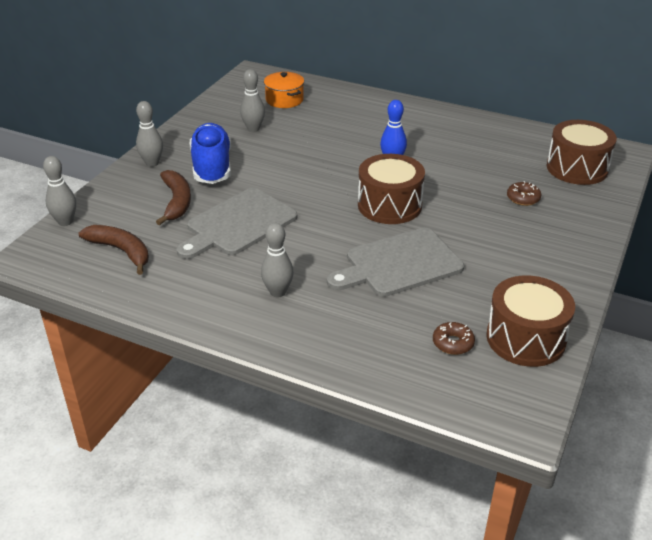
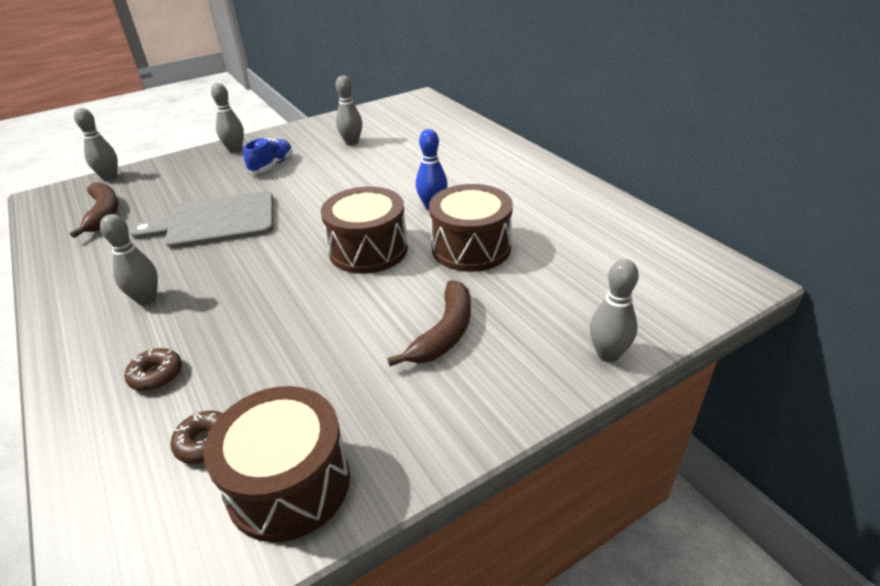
camera: 35 degrees right, 0 degrees up
(177, 202) = (203, 186): brown banana -> brown banana (445, 332)
(212, 167) = (272, 166): blue shoe -> blue shoe, size x0.60
(284, 100) = (413, 125): orange pot -> none
(399, 264) = (289, 317): grey cutting board -> none
(523, 198) = (525, 293): brown donut -> brown donut (156, 375)
(577, 168) = (644, 280): brown drum -> brown drum (471, 248)
(603, 215) = (608, 354): none -> grey bowling pin

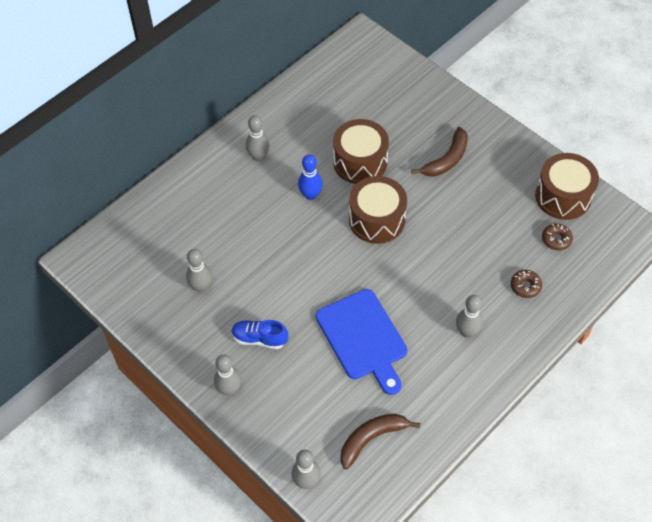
camera: 105 degrees left, 20 degrees up
(216, 221) = (363, 338): grey cutting board -> blue cutting board
(445, 332) = (447, 159): brown banana -> brown banana turned 120 degrees clockwise
(608, 354) = (441, 90): grey bowling pin -> grey bowling pin (258, 156)

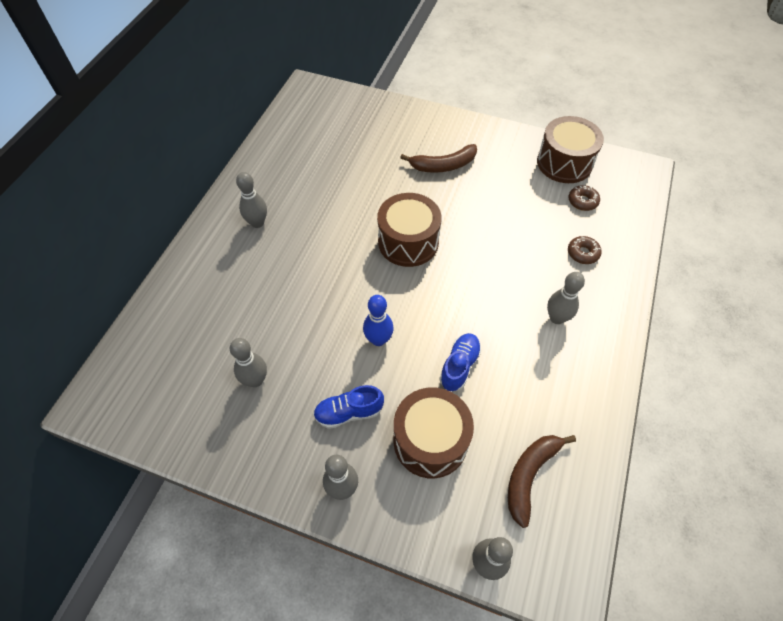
camera: 25 degrees left, 0 degrees up
(310, 195) = (329, 241): blue bowling pin -> blue bowling pin (378, 339)
(360, 162) = (363, 194): brown drum -> brown drum (430, 441)
(363, 338) = (459, 366): blue cutting board -> blue shoe
(447, 159) = (443, 165): brown banana -> brown banana turned 60 degrees clockwise

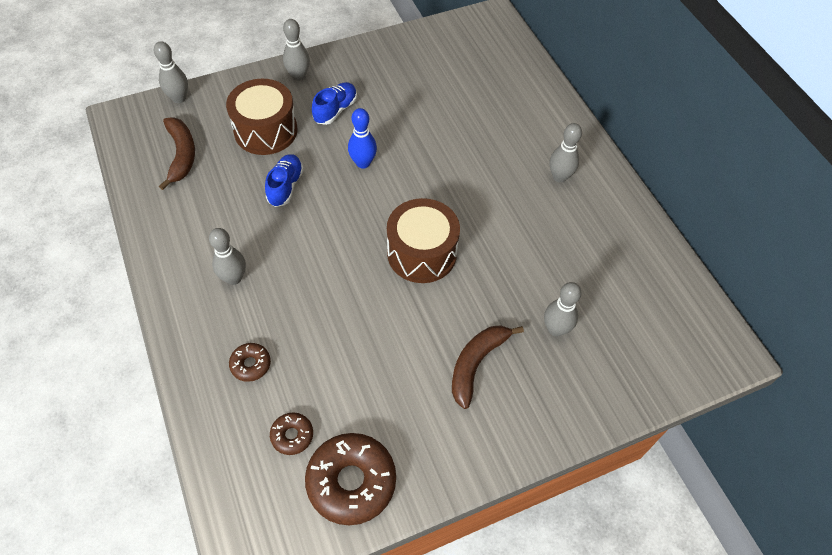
camera: 135 degrees right, 0 degrees up
(255, 380) = (416, 87): grey bowling pin -> grey bowling pin (555, 329)
(459, 366) = (285, 186): blue shoe -> blue shoe turned 150 degrees counterclockwise
(564, 163) = (351, 481): brown drum -> brown donut

